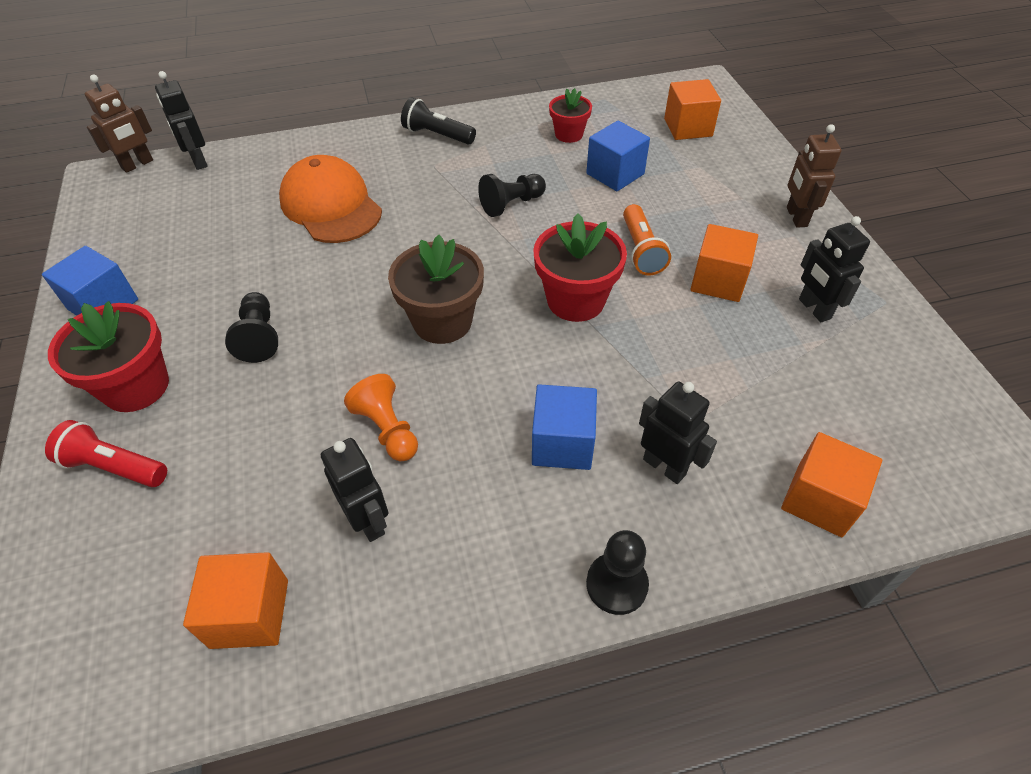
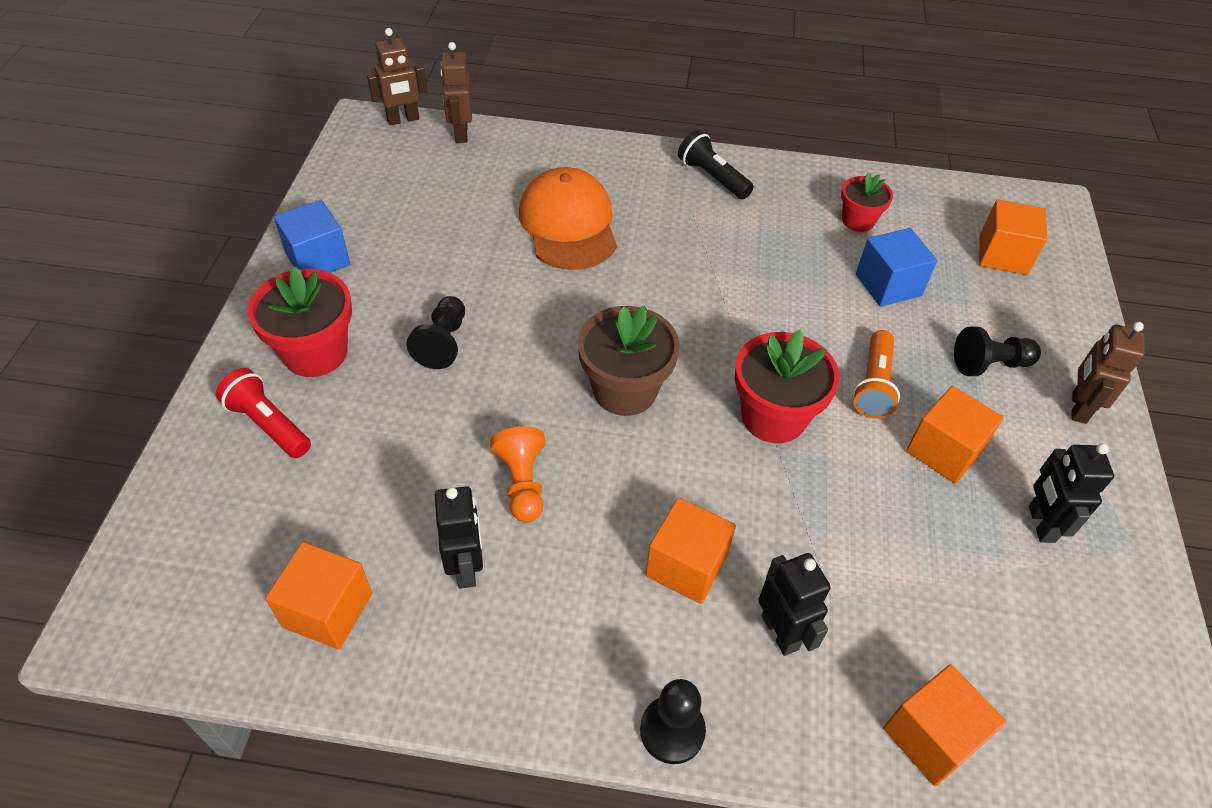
camera: 20 degrees right, 0 degrees up
(198, 161) = (461, 133): black robot -> brown robot
(511, 204) = (755, 284): black pawn -> black pawn (989, 364)
(562, 443) = (686, 565): blue cube -> orange cube

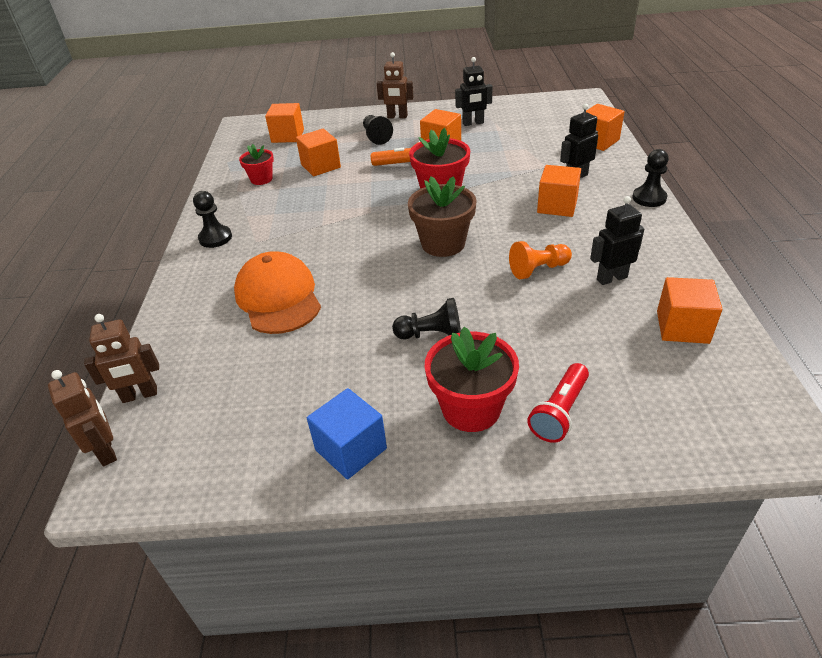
camera: 95 degrees left, 10 degrees down
(568, 224) = (278, 297): orange cap -> orange cap turned 90 degrees clockwise
(712, 177) = (215, 238): black flashlight -> black pawn
(888, 285) = (320, 166): blue cube -> orange cube

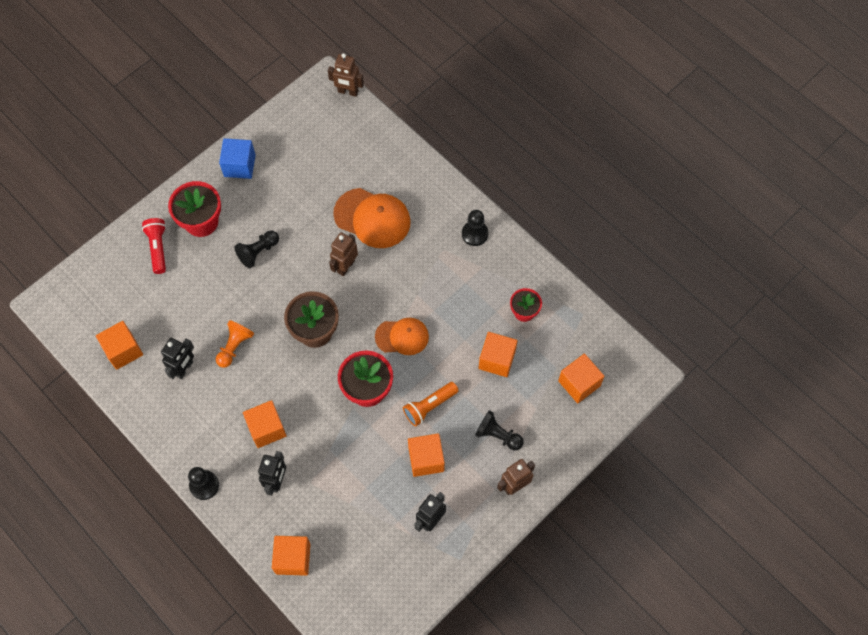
camera: 135 degrees right, 25 degrees up
(140, 395) = (369, 120): brown robot -> brown robot (345, 266)
(371, 207) = (402, 337): none -> orange cap

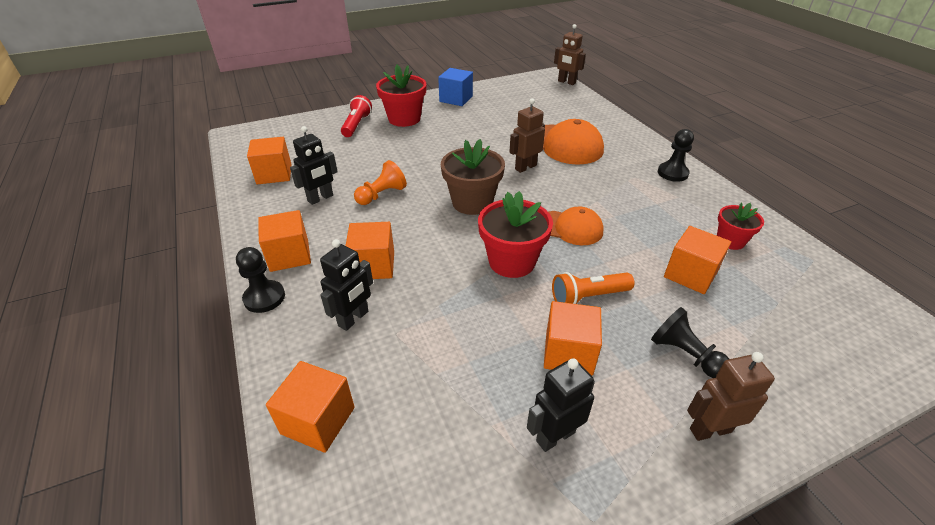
camera: 20 degrees right, 25 degrees down
(258, 252) = (444, 143): black pawn -> none
(579, 383) = (817, 327): orange cube -> orange cube (289, 255)

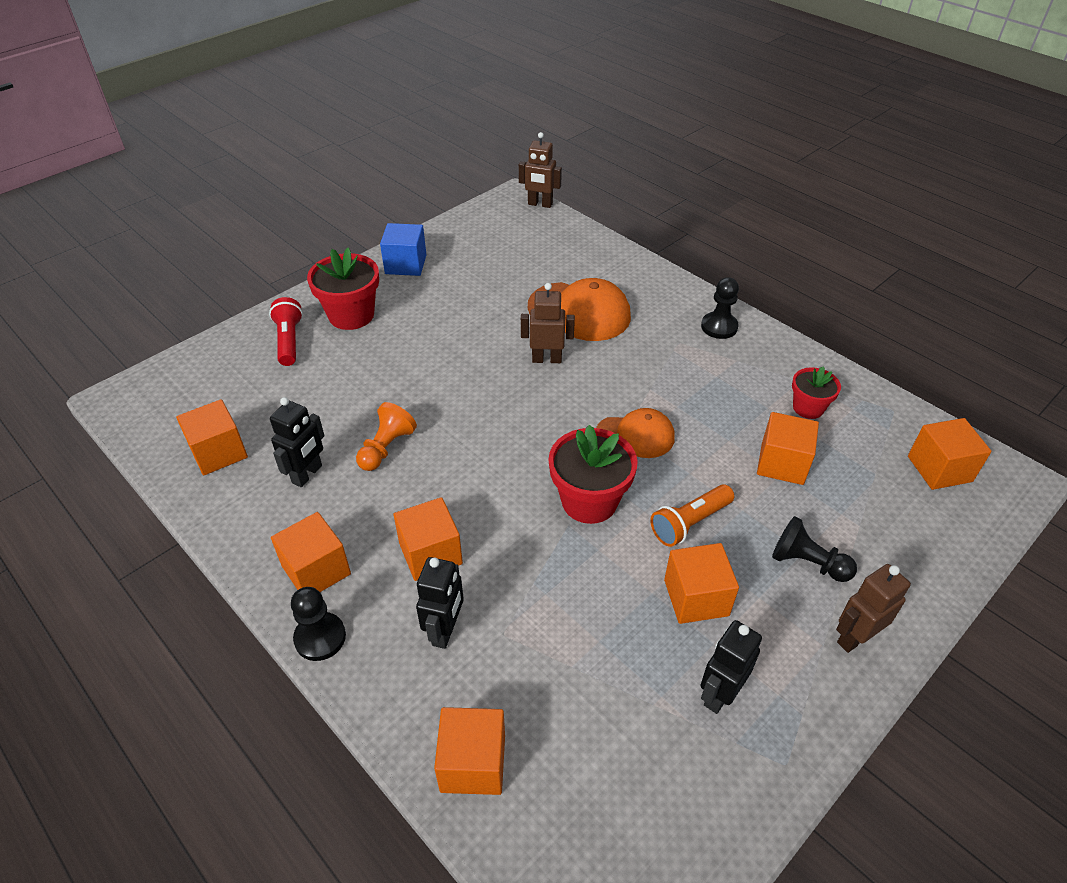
camera: 20 degrees left, 5 degrees up
(472, 202) = (506, 430): brown flower pot -> none
(525, 167) = (546, 359): brown robot -> brown robot turned 60 degrees clockwise
(847, 314) = (939, 469): none -> orange cube

